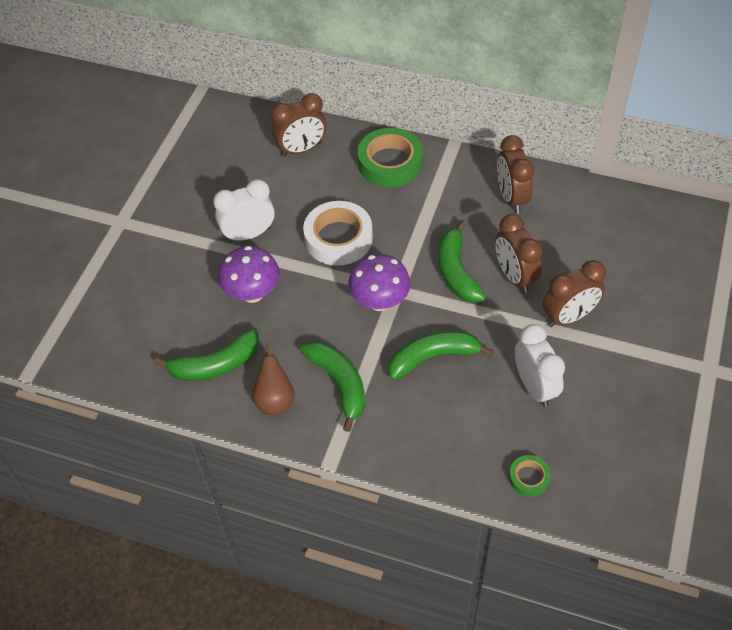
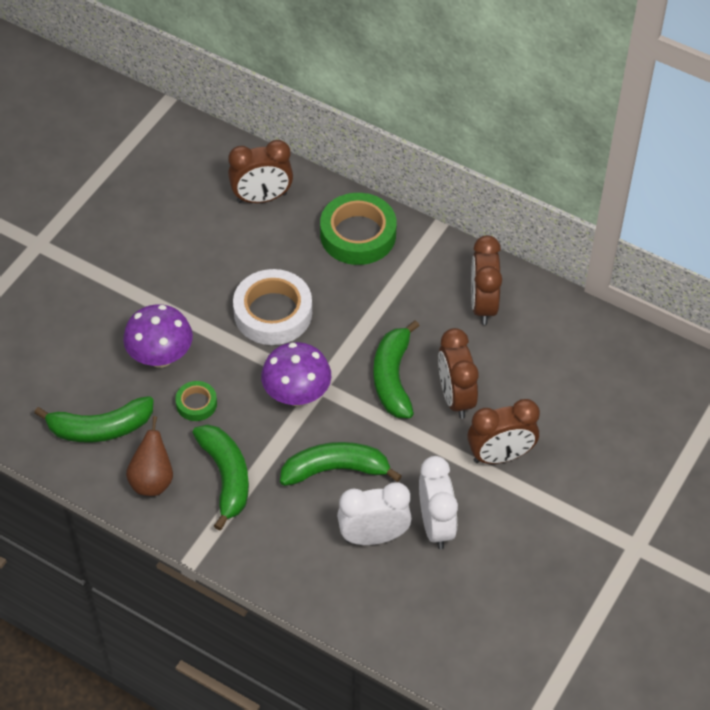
camera: 10 degrees right, 0 degrees up
(249, 234) = (175, 288): white clock -> white clock (373, 536)
(529, 478) = (397, 620): green tape -> green tape (196, 404)

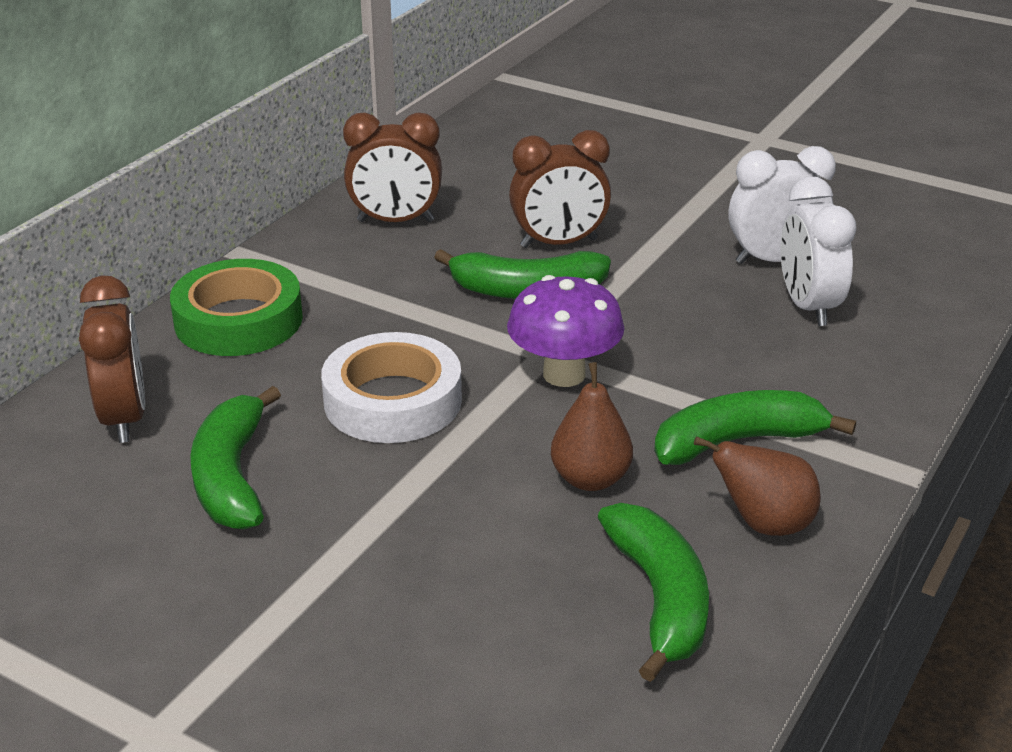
camera: 90 degrees left, 20 degrees down
(161, 357) = (486, 526): purple mushroom -> none
(196, 404) = (590, 479): green tape -> brown pear
(336, 470) = (700, 338): green banana -> green banana (232, 476)
(500, 456) = (652, 214): brown clock -> none

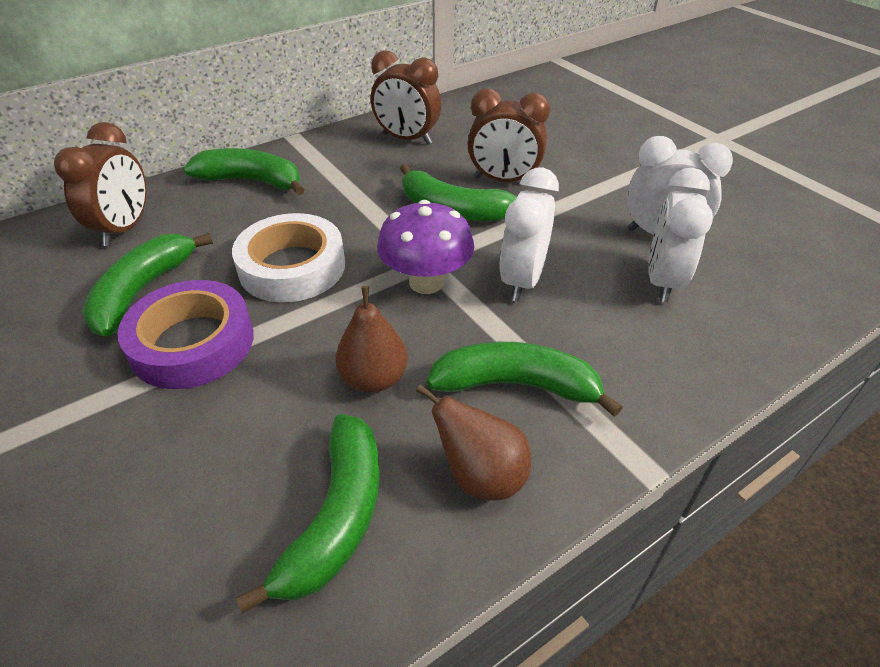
camera: 25 degrees right, 10 degrees up
(238, 320) = (252, 181): green tape -> green banana
(354, 507) = (192, 343): none -> purple tape
(666, 344) = (522, 280): none -> white clock

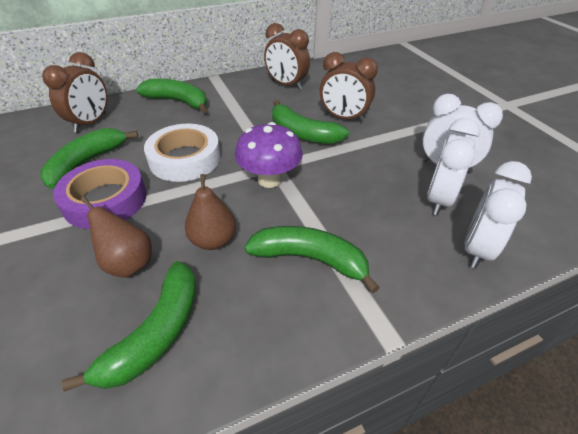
camera: 10 degrees right, 0 degrees up
(480, 476) = (265, 321): brown pear -> brown pear (128, 263)
(522, 280) = (336, 186): white clock -> white clock (477, 248)

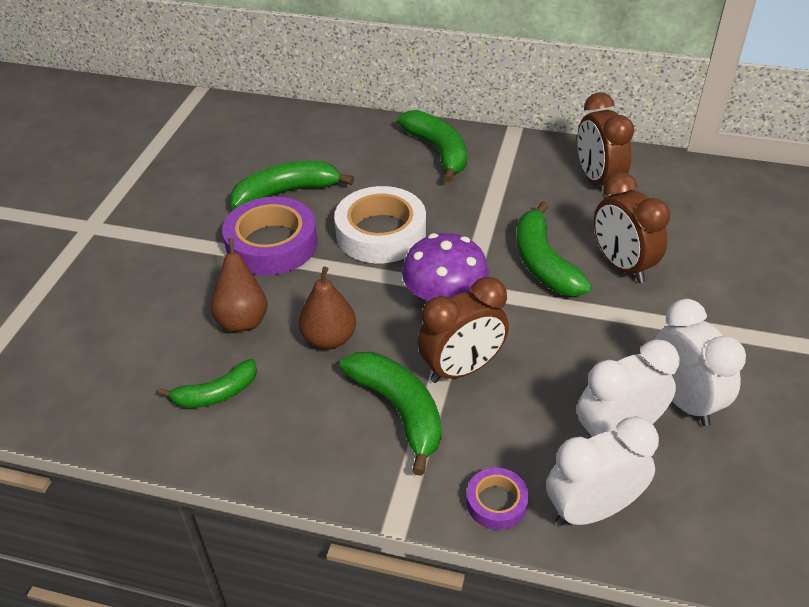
camera: 40 degrees right, 0 degrees up
(91, 123) = (326, 142): brown clock -> brown clock (462, 369)
(156, 333) = (216, 394): green banana -> green banana, size x0.64
(428, 278) = (496, 502): none -> purple tape

